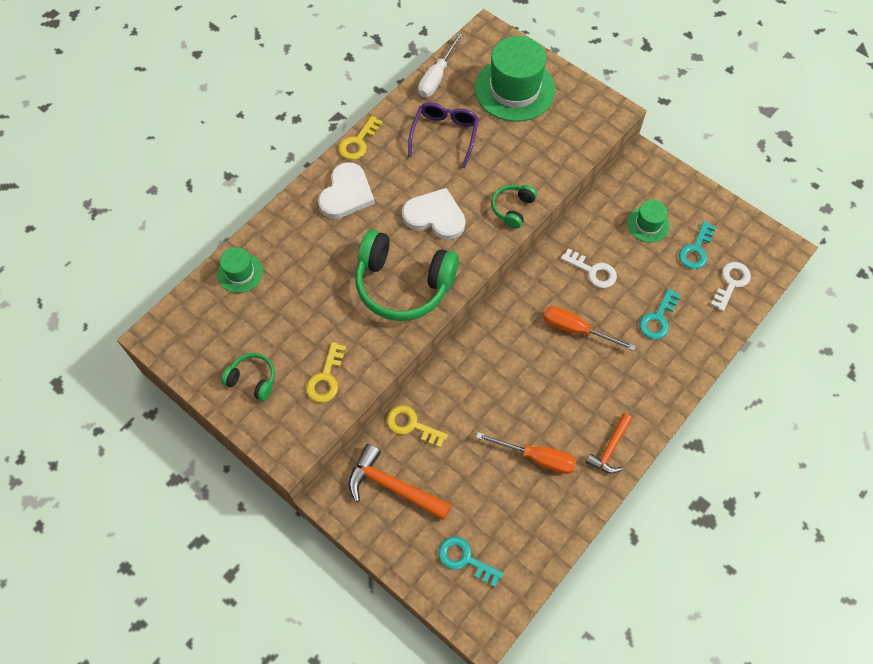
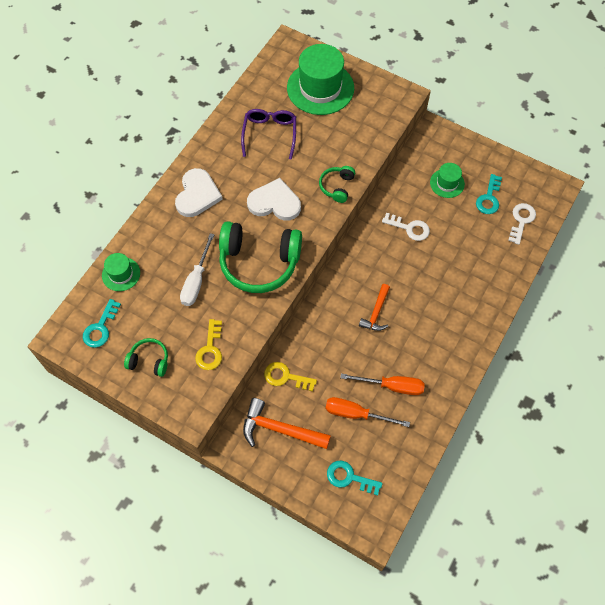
camera: 10 degrees left, 0 degrees up
(358, 142) = (199, 150): yellow key -> none
(436, 77) = (254, 87): white screwdriver -> white screwdriver (196, 281)
(576, 329) = (404, 278): orange screwdriver -> orange screwdriver (356, 414)
(610, 449) = (449, 369): orange hammer -> orange hammer (376, 313)
(658, 318) = (468, 258): turquoise key -> turquoise key (100, 328)

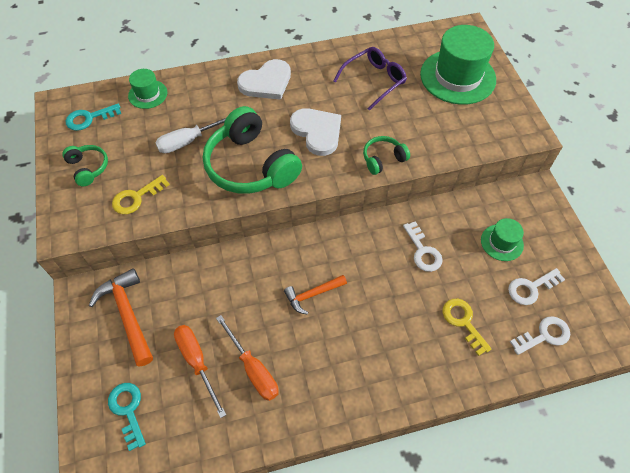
camera: 45 degrees right, 5 degrees down
(285, 377) = (181, 278): yellow key -> yellow key (463, 322)
(489, 198) = (531, 288): turquoise key -> white key

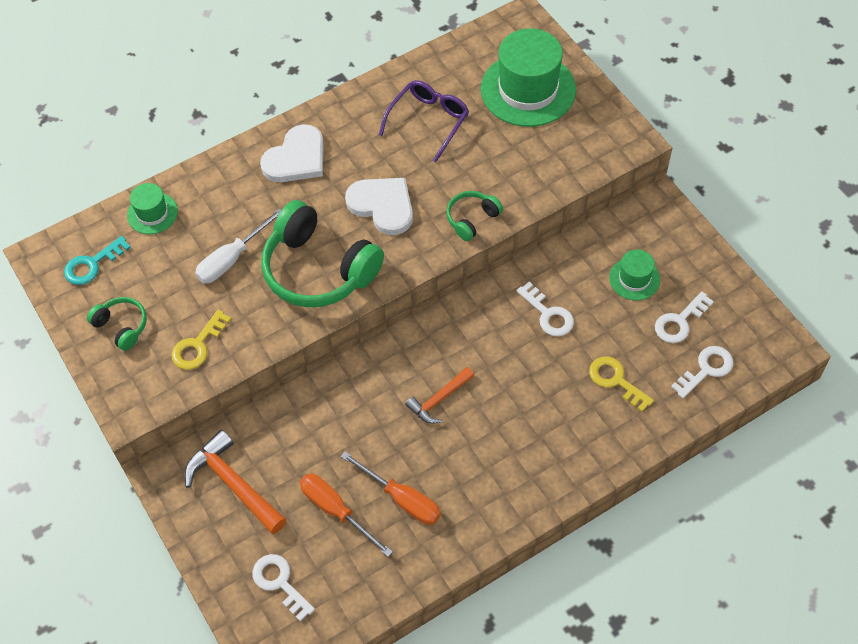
camera: 15 degrees left, 0 degrees up
(128, 410) = (280, 582): turquoise key -> white key

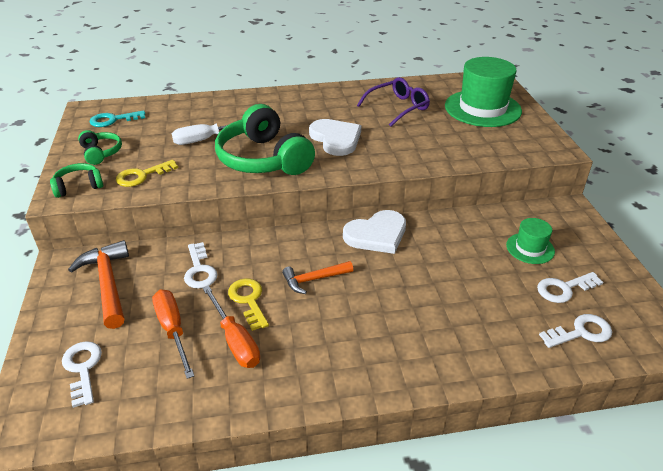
camera: 20 degrees right, 20 degrees down
(152, 213) = (174, 107): green hat -> none
(296, 158) = (291, 104): white heart -> white heart (377, 234)
(472, 219) = (401, 161): green headphones -> green headphones (78, 186)
(548, 314) = (441, 250): white key -> white key (199, 270)
(616, 380) = (484, 314): yellow key -> yellow key (249, 300)

